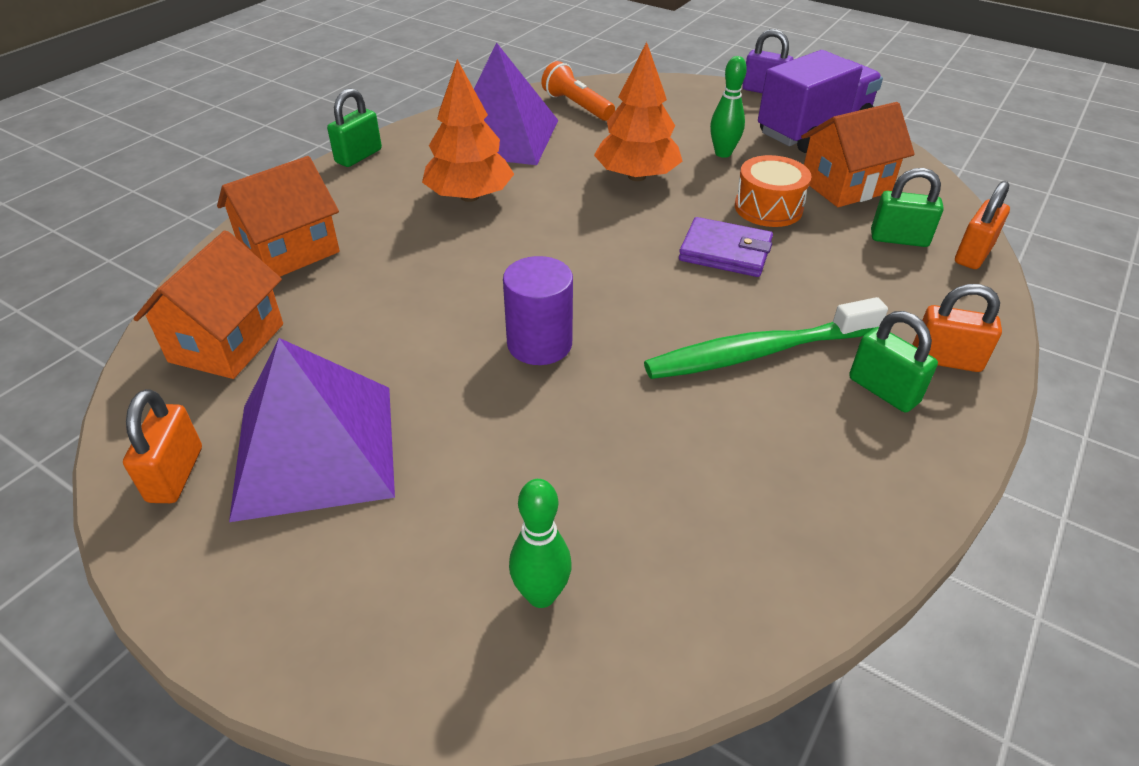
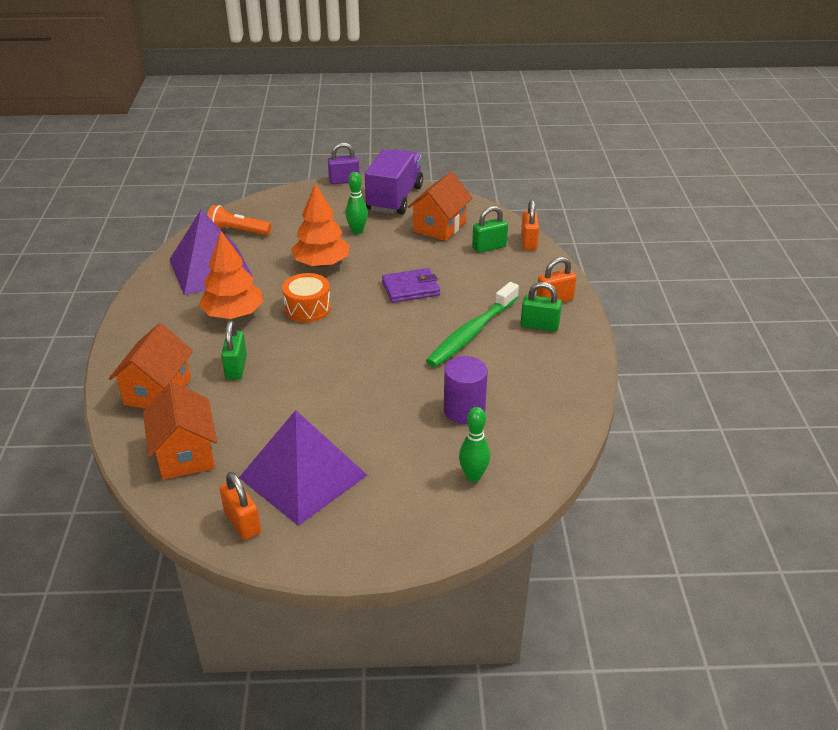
camera: 35 degrees left, 5 degrees down
(358, 156) = (128, 317): green padlock -> green padlock (236, 368)
(539, 344) = (362, 376): purple cylinder -> purple cylinder (464, 410)
(768, 208) = (411, 255): orange drum -> orange drum (307, 308)

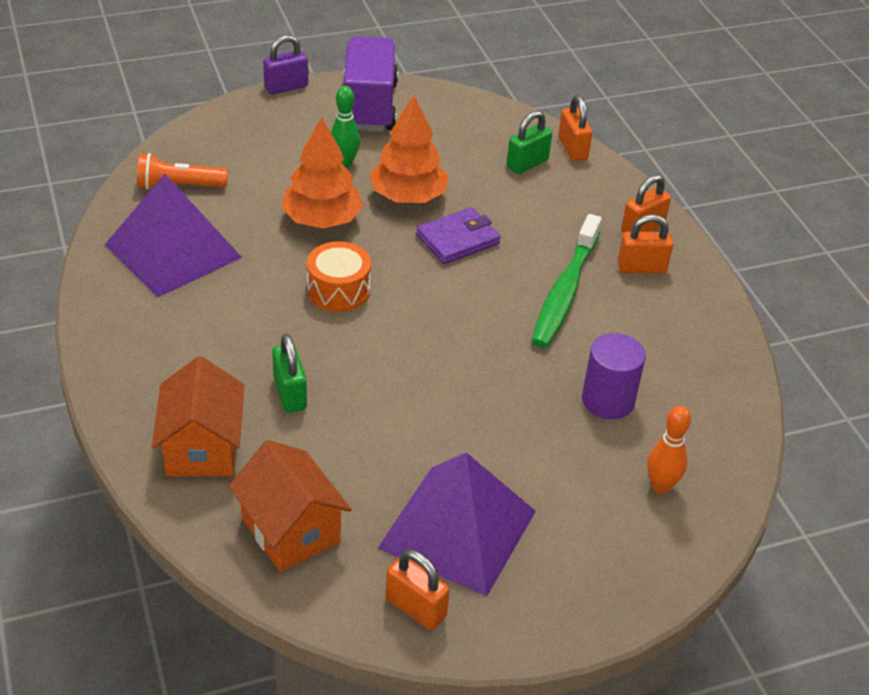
camera: 20 degrees left, 5 degrees up
(233, 314) = (243, 315): orange tree -> orange tree (408, 196)
(439, 227) = (449, 142): orange house -> none
(473, 476) = (661, 486): green bowling pin -> orange bowling pin
(539, 326) = (641, 268): green padlock -> orange padlock

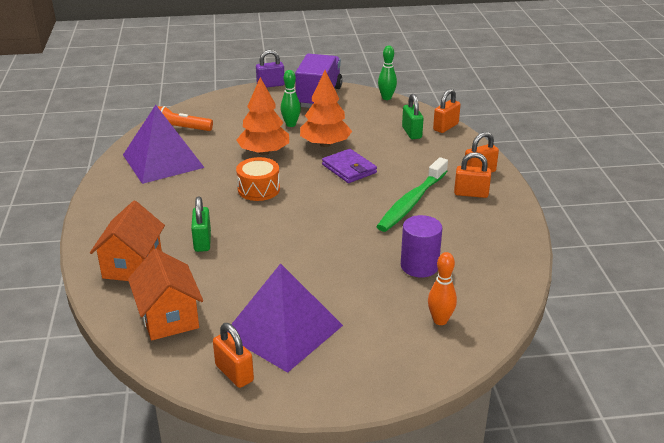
camera: 15 degrees right, 10 degrees down
(458, 239) = (349, 169): purple wallet -> purple wallet turned 75 degrees clockwise
(470, 100) = (386, 98): none -> green bowling pin
(527, 164) = (411, 132): green padlock -> green padlock turned 75 degrees counterclockwise
(572, 149) = (445, 127): orange padlock -> orange padlock turned 45 degrees clockwise

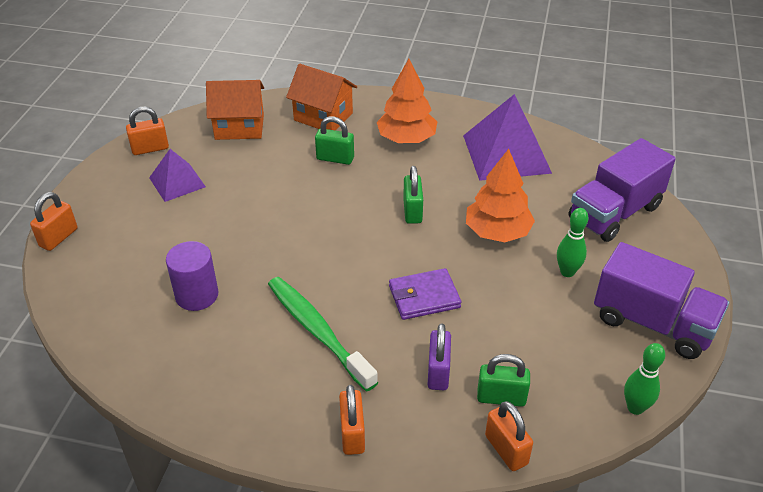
camera: 110 degrees right, 10 degrees up
(182, 129) = (582, 177): orange flashlight -> none
(220, 115) = (614, 213): none -> purple truck
(258, 189) = (412, 211): orange drum -> green padlock
(270, 85) = (707, 279): purple padlock -> purple padlock (438, 372)
(283, 330) = (177, 182): purple pyramid -> purple pyramid, size x0.57
(325, 144) = (498, 291): orange tree -> orange tree (406, 139)
(440, 320) = (109, 281): orange bowling pin -> none
(471, 193) = (304, 400): orange padlock -> orange padlock (58, 237)

